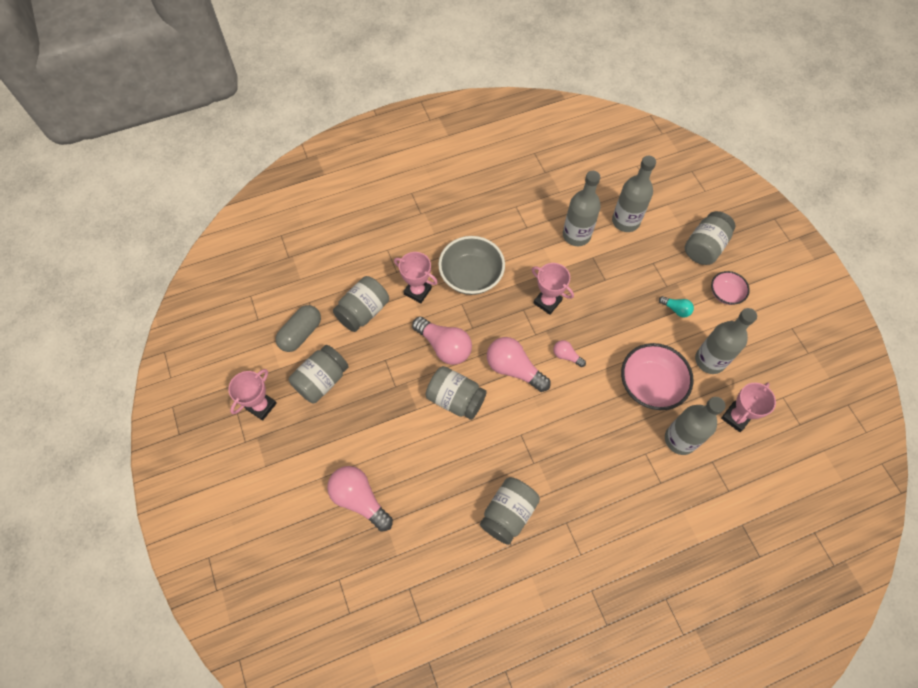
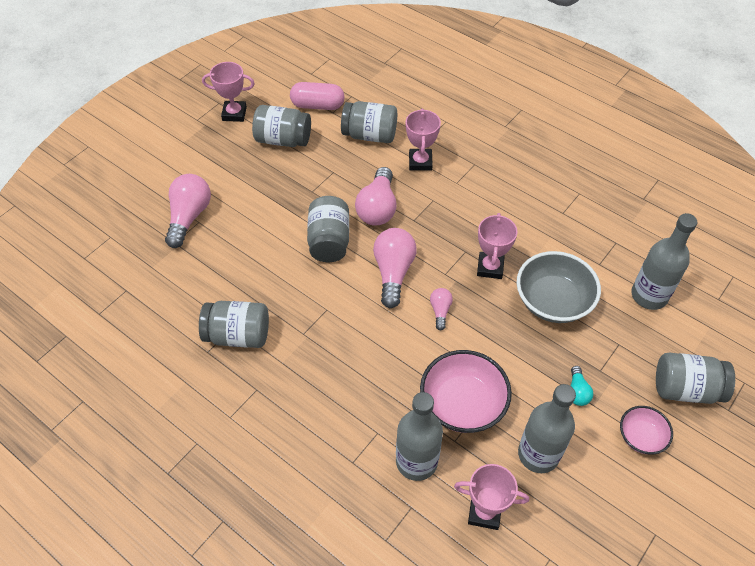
camera: 60 degrees right, 10 degrees down
(301, 333) = (317, 105): grey capsule -> pink capsule
(471, 276) = (469, 194): grey bowl -> grey bowl (553, 301)
(576, 235) = (591, 258): grey bottle -> none

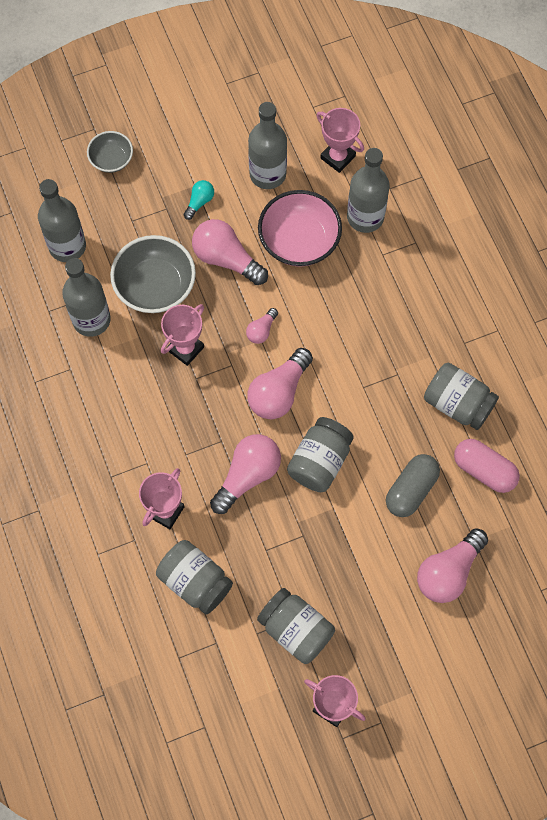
camera: 150 degrees left, 15 degrees up
(245, 255) = (411, 490): none -> grey capsule
(317, 105) = (227, 664): pink capsule -> pink capsule (484, 470)
(513, 354) = (226, 259): none -> pink light bulb
(579, 252) = (91, 320): none -> grey bottle
(641, 437) = (179, 145): pink bowl -> none
(686, 389) = (111, 159): grey jar -> grey bowl

